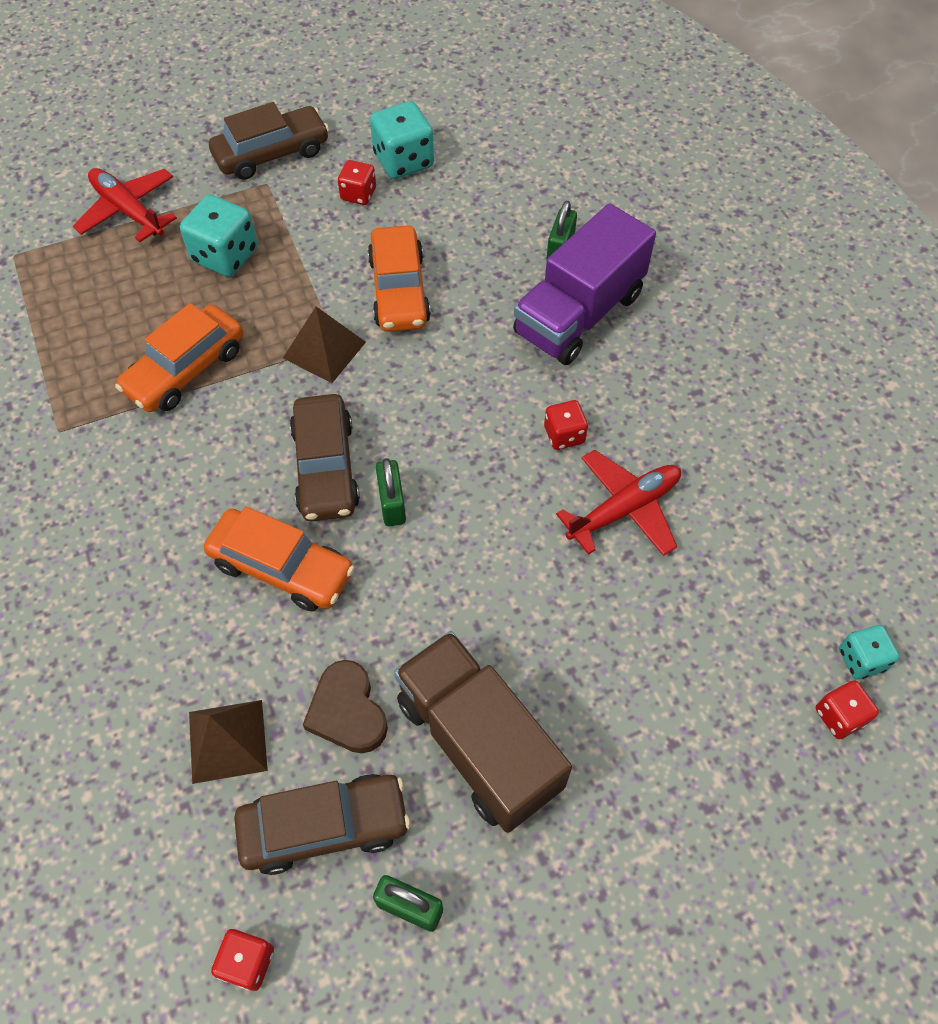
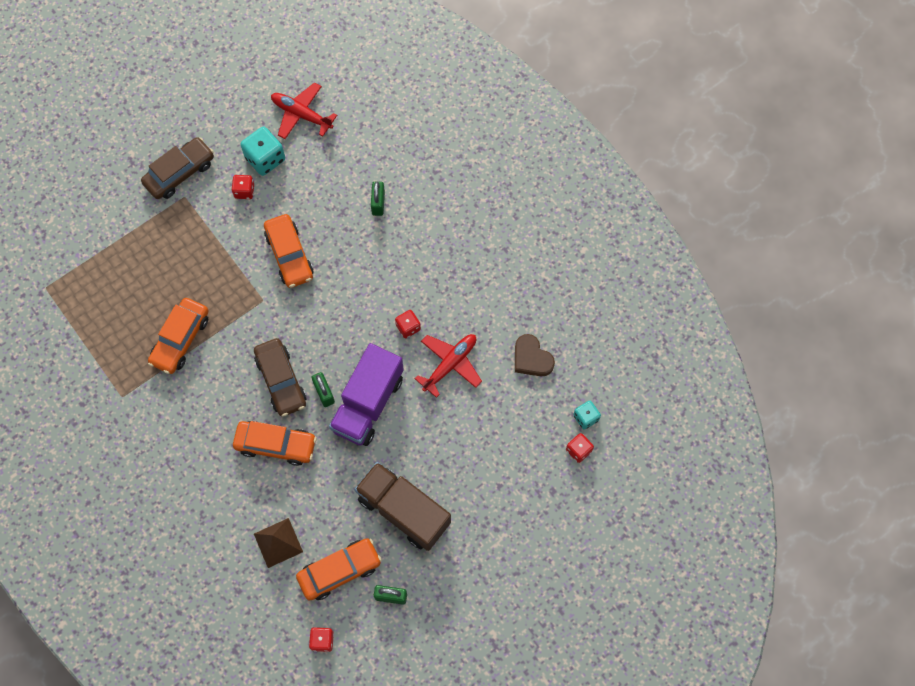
camera: 15 degrees left, 10 degrees up
(128, 211) = (104, 238): red plane -> red plane (301, 114)
(225, 255) = (176, 256): turquoise dice -> none
(324, 349) = (257, 306): brown pyramid -> none
(324, 827) = (339, 571): brown car -> orange car
(347, 711) = (334, 512): brown heart -> brown heart (531, 358)
(579, 314) = (399, 245): purple truck -> purple truck (368, 403)

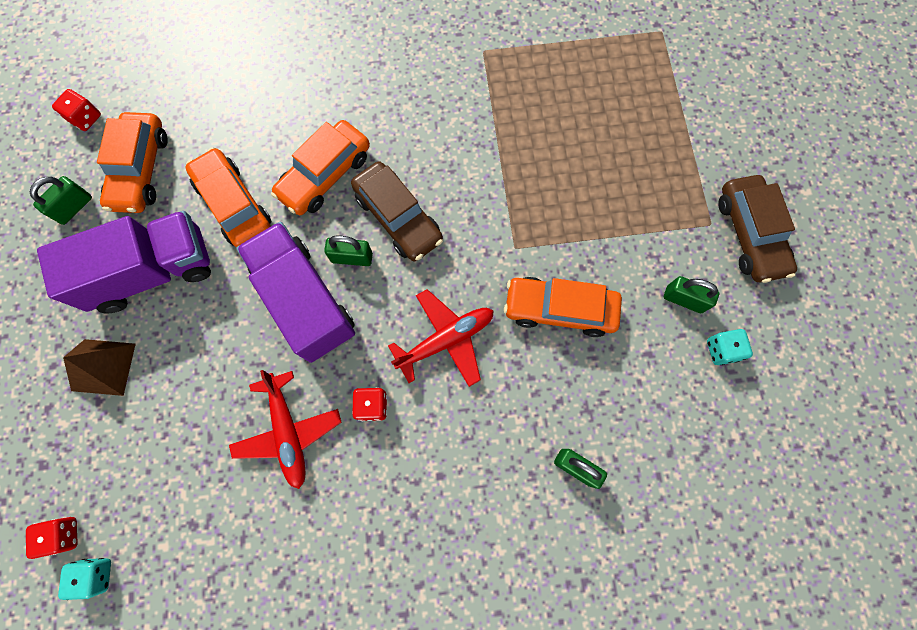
camera: 120 degrees right, 5 degrees up
(180, 339) = (517, 136): orange car -> orange car (234, 205)
(244, 191) = (683, 299): red dice -> green padlock
(265, 159) = (722, 350): turquoise dice -> turquoise dice, size x0.59
(278, 542) = (216, 125): brown pyramid -> brown pyramid (103, 367)
(281, 380) = (398, 218): brown car -> brown car turned 135 degrees counterclockwise
(301, 114) = (773, 435): red plane -> red plane (446, 340)
(404, 510) = (153, 272): brown truck -> purple truck
(531, 358) = (224, 550): brown heart -> none

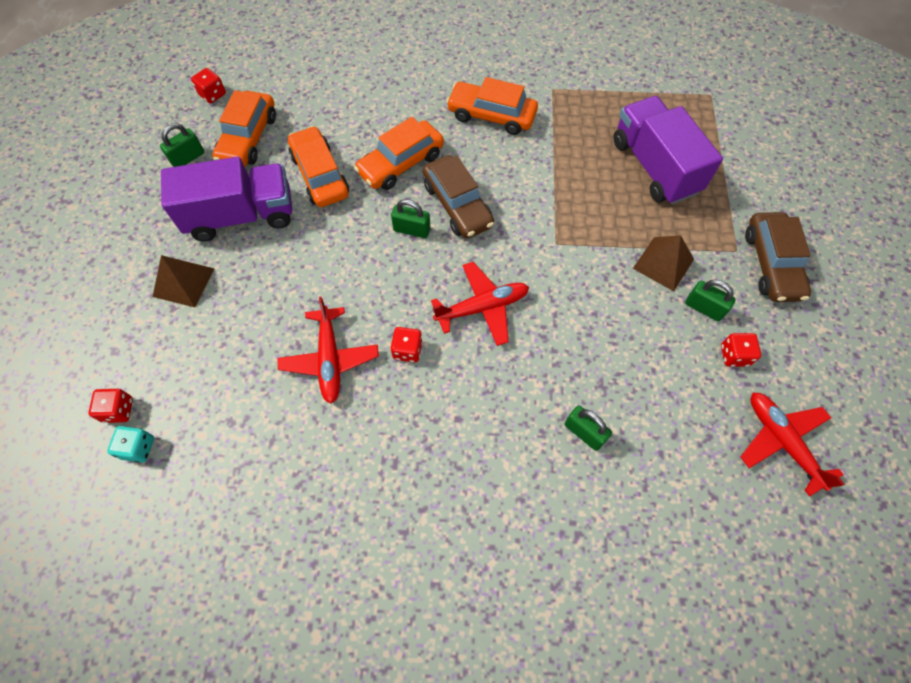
camera: 10 degrees right, 10 degrees down
(305, 301) = (365, 257): purple truck -> purple truck (654, 167)
(559, 309) = (588, 298): orange car -> orange car (491, 115)
(634, 253) = (663, 263): none -> brown pyramid
(722, 350) = (734, 355): turquoise dice -> red dice
(780, 439) = (781, 441): none -> red plane

